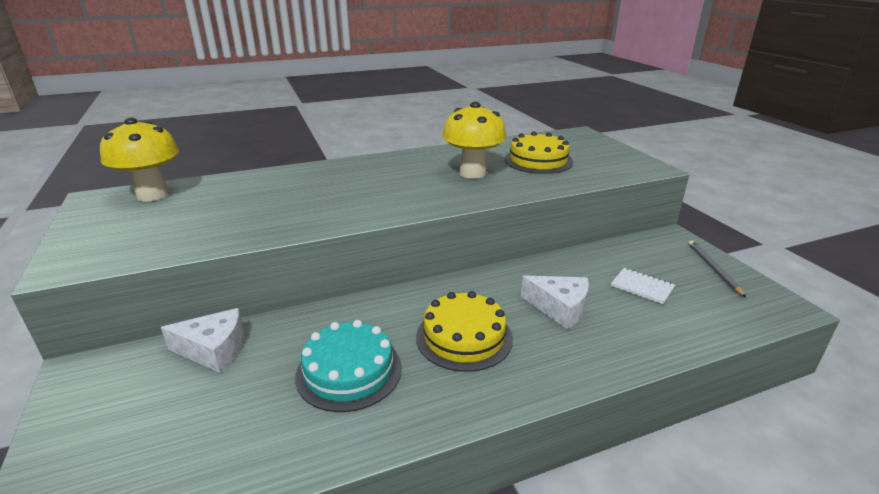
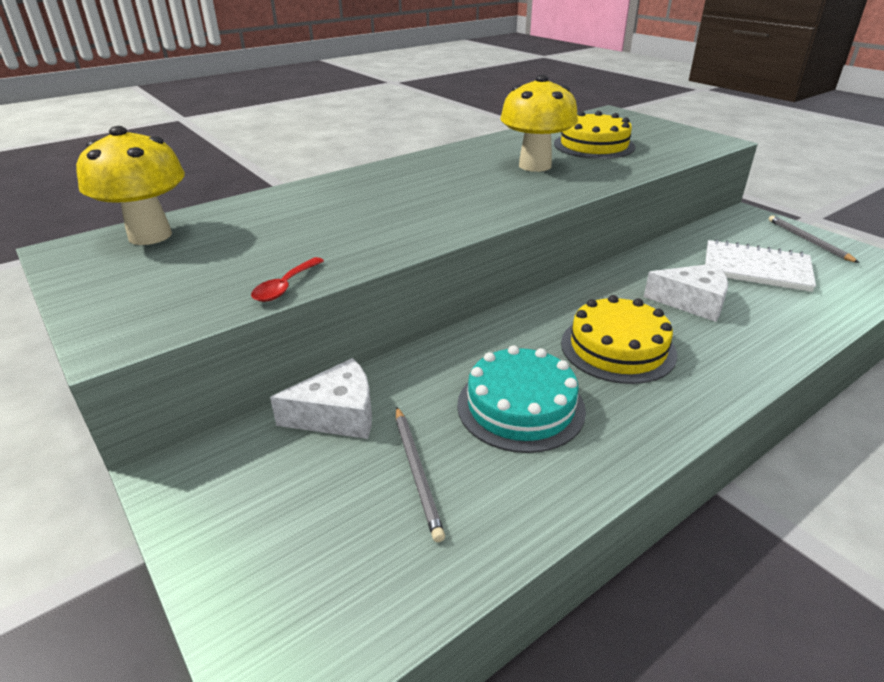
camera: 15 degrees left, 5 degrees up
(201, 246) = (285, 287): none -> red spoon
(233, 407) = (417, 472): none -> grey pencil
(642, 287) = (756, 268): white notebook -> white notebook, size x1.70

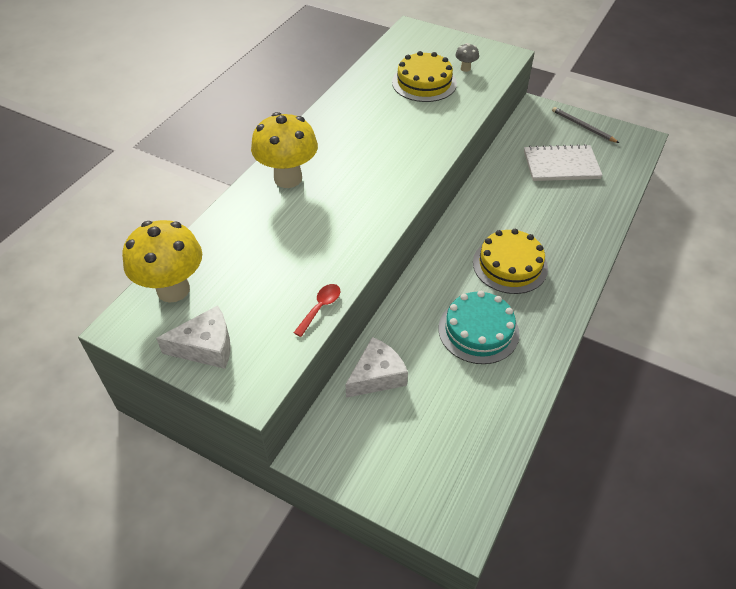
camera: 25 degrees left, 15 degrees up
(285, 287) = (320, 308): red spoon -> red spoon turned 150 degrees counterclockwise
(417, 472) = (449, 396): grey pencil -> none
(535, 166) = (396, 122): yellow mushroom -> yellow mushroom (288, 178)
(654, 143) = (465, 68): none -> grey mushroom
(692, 302) = (535, 210): white cheese -> white cheese (206, 347)

